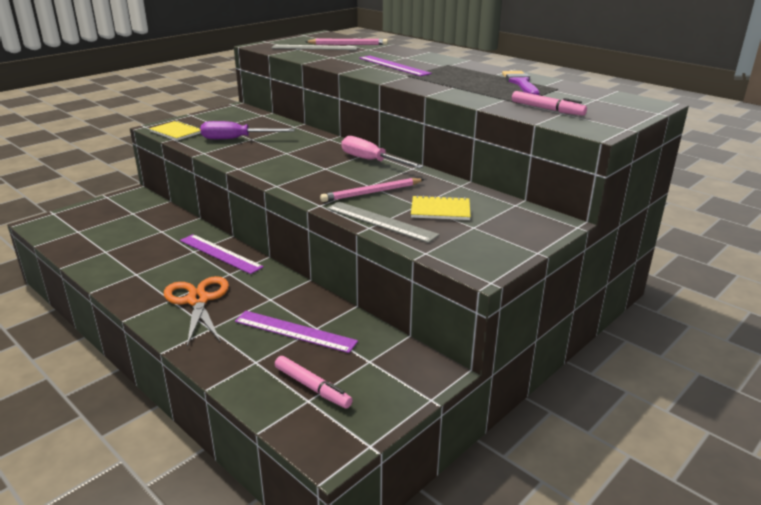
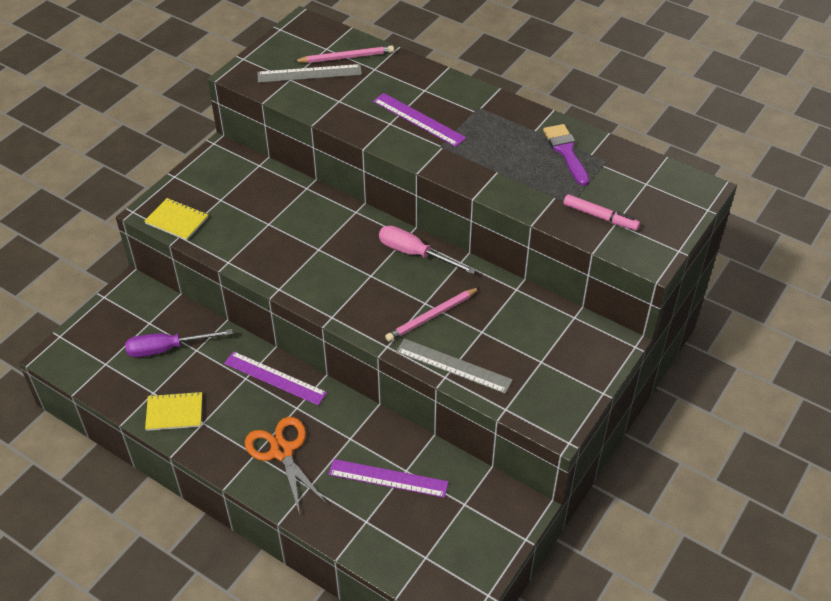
camera: 10 degrees left, 20 degrees up
(236, 139) = (252, 227): purple screwdriver -> purple screwdriver (167, 348)
(312, 387) = (425, 542): pink marker -> none
(440, 210) = (505, 337): yellow notebook -> yellow notebook (174, 412)

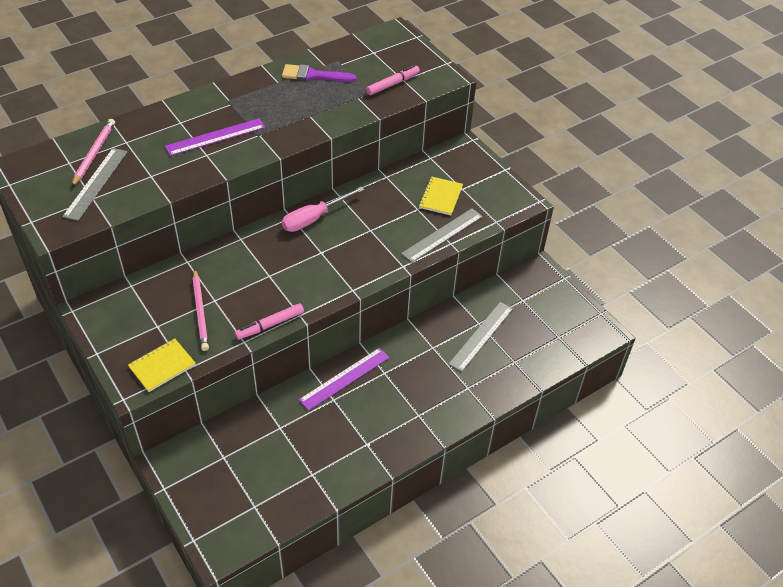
camera: 70 degrees left, 0 degrees up
(167, 348) = (265, 450): purple screwdriver -> none
(174, 412) = (344, 462): yellow notebook -> yellow notebook (441, 197)
(256, 272) = (270, 325): none -> pink marker
(282, 451) = (424, 395): orange scissors -> none
(388, 478) = (481, 336): purple ruler -> grey ruler
(432, 316) = (387, 230): pink pencil -> pink pencil (200, 311)

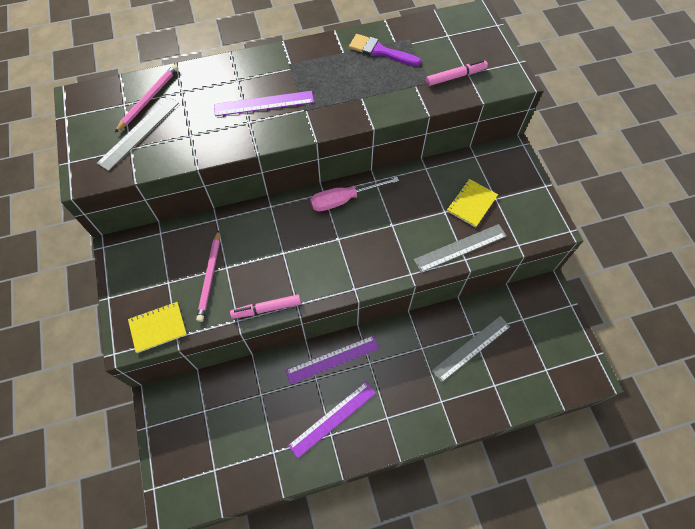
camera: 20 degrees right, 15 degrees up
(363, 429) = (332, 418): none -> purple ruler

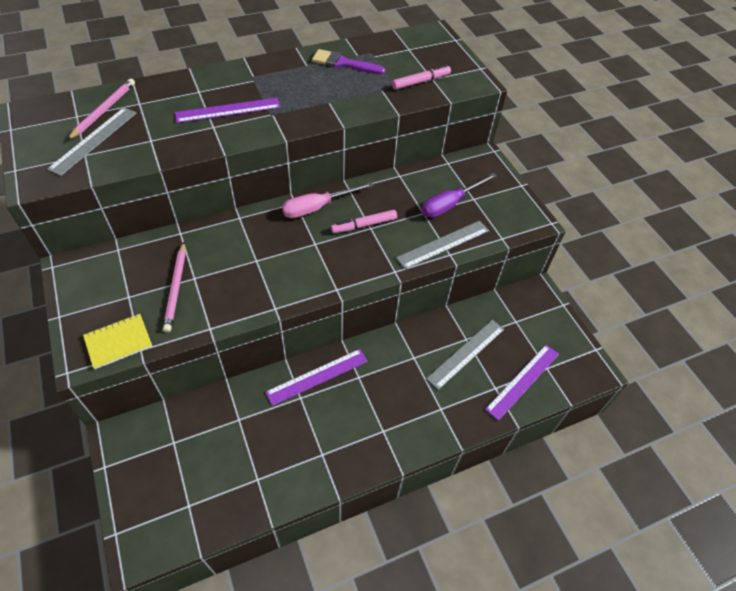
camera: 10 degrees left, 10 degrees down
(266, 308) = (241, 314): pink marker -> pink marker (364, 225)
(332, 418) = (322, 437): purple ruler -> purple ruler (523, 381)
(471, 204) = (450, 204): yellow notebook -> purple screwdriver

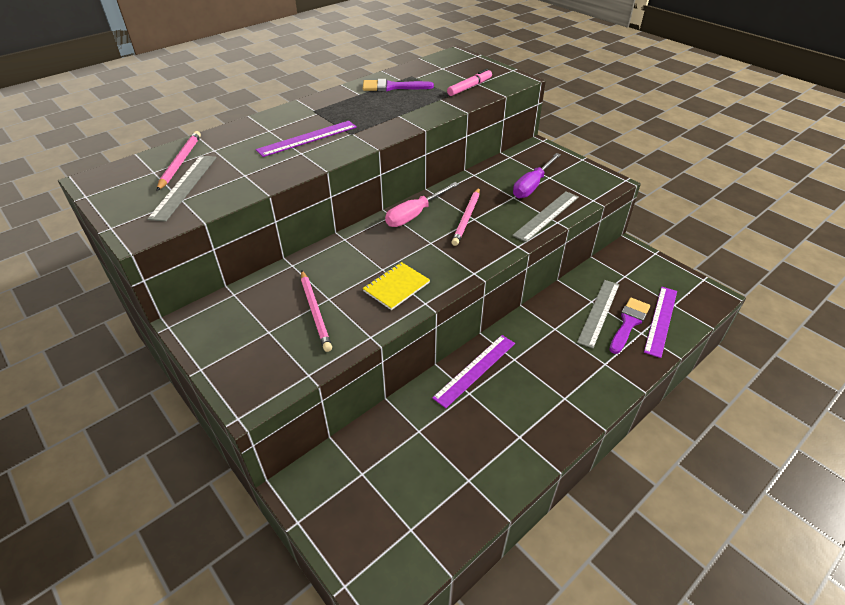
camera: 15 degrees left, 10 degrees down
(118, 342) = (280, 374): yellow notebook -> yellow notebook (396, 287)
(364, 225) = (467, 218): pink marker -> pink pencil
(489, 374) = (628, 323): none -> purple brush

